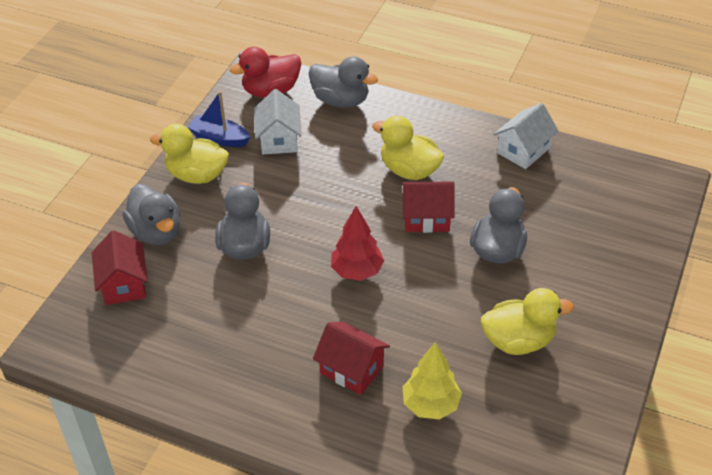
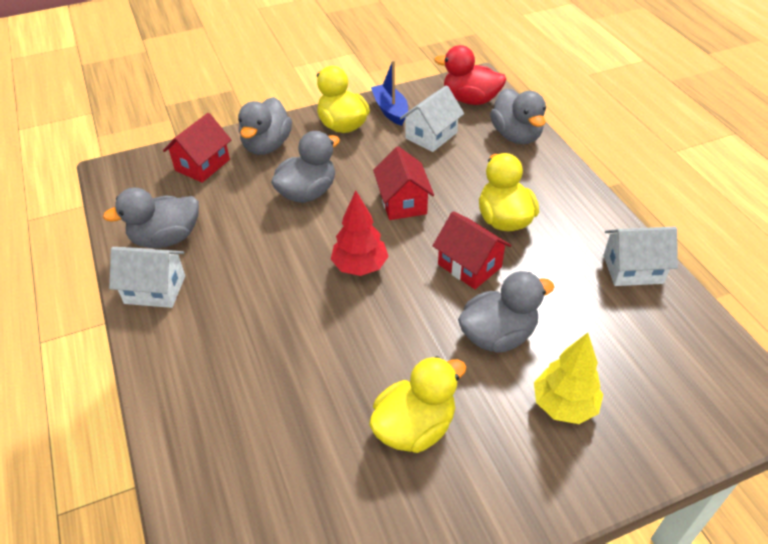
camera: 45 degrees right, 0 degrees up
(182, 358) = (166, 238): none -> grey duck
(231, 398) = (155, 289): none -> white house
(352, 369) = (256, 337): red house -> red house (403, 202)
(431, 405) = (272, 416): yellow tree -> yellow tree (564, 405)
(518, 341) = (414, 427): yellow duck -> yellow duck turned 75 degrees counterclockwise

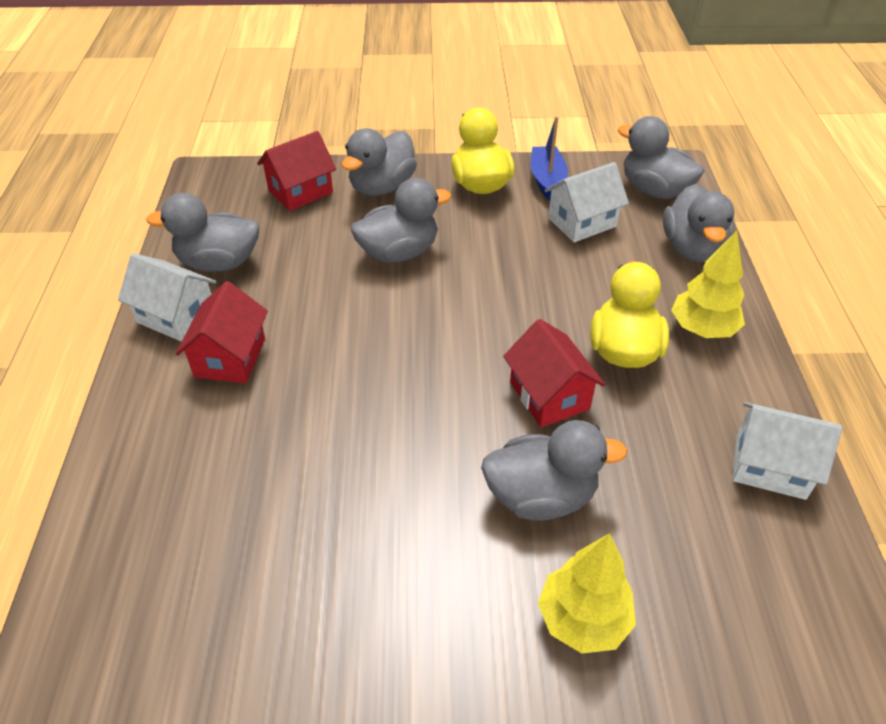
camera: 20 degrees right, 0 degrees up
(360, 267) = (414, 357): red tree -> none
(403, 202) = (505, 294): red house -> red house (230, 357)
(414, 427) = (376, 578): yellow duck -> none
(470, 99) = (654, 190): red duck -> grey duck
(549, 190) = (702, 329): none -> yellow tree

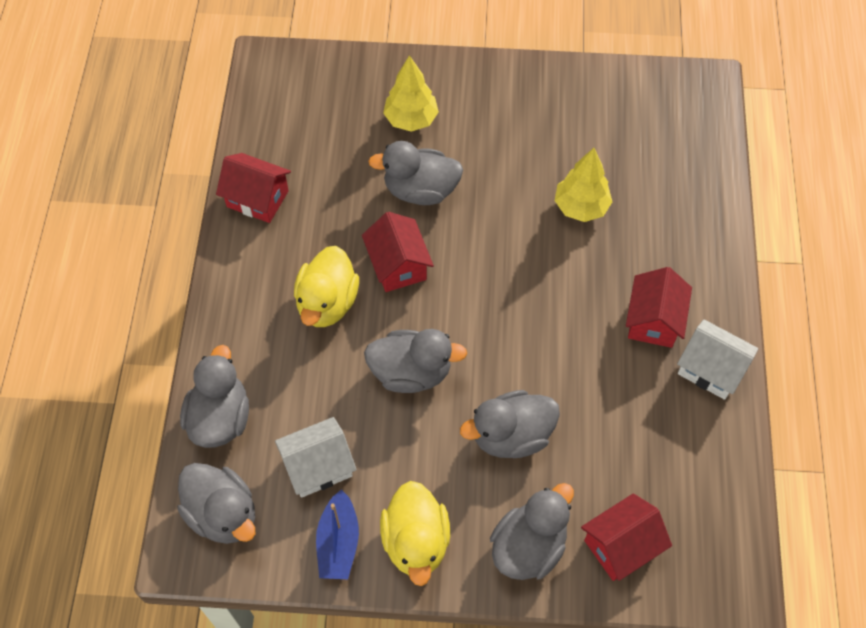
camera: 175 degrees left, 15 degrees up
(219, 263) = (688, 436): grey duck -> grey duck (411, 372)
(702, 329) = (253, 319): yellow tree -> yellow tree (581, 207)
(770, 466) = (257, 198): white house -> red house

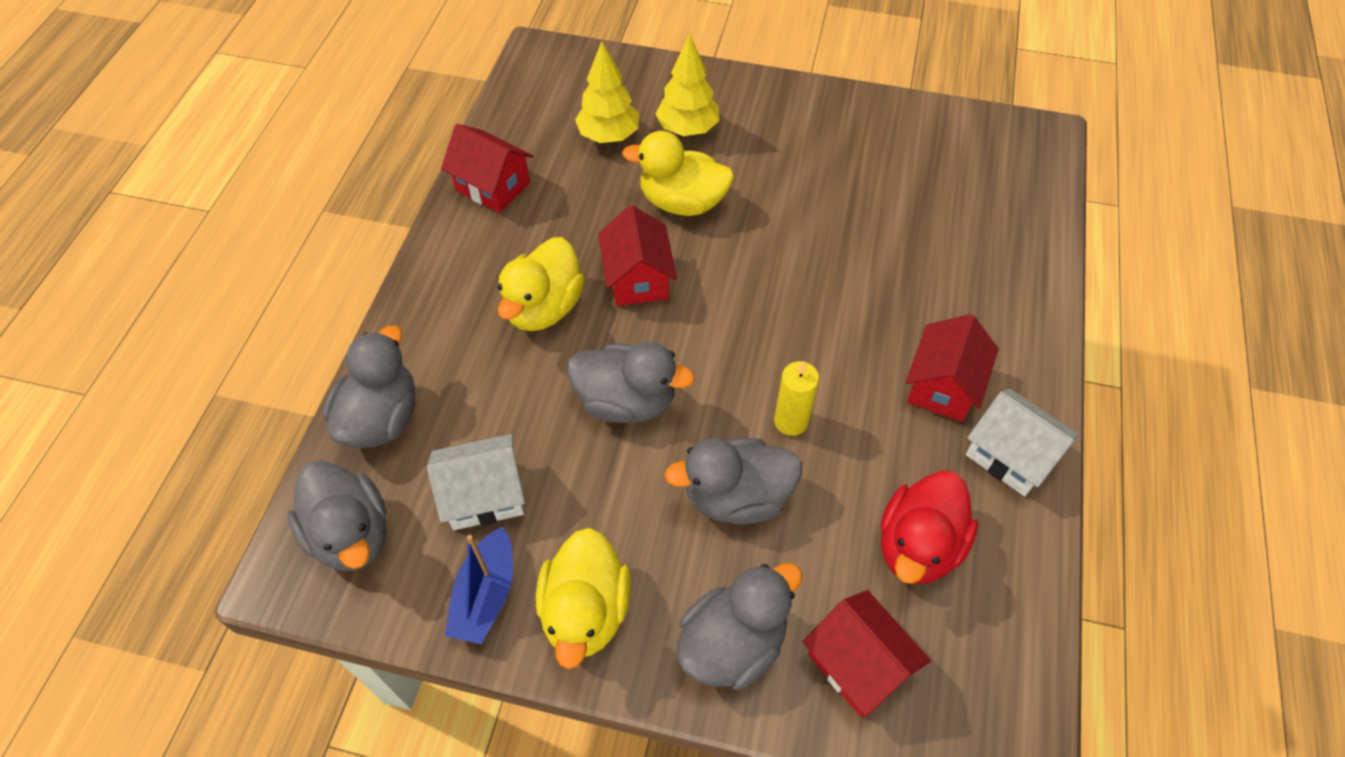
camera: 10 degrees right, 5 degrees down
(420, 190) = (682, 202): grey duck -> yellow duck
(542, 368) = (791, 421): none -> yellow candle
(581, 207) = (871, 245): yellow tree -> yellow tree (608, 136)
(621, 545) = (858, 664): red house -> red house turned 75 degrees clockwise
(651, 451) = (918, 546): none -> red duck

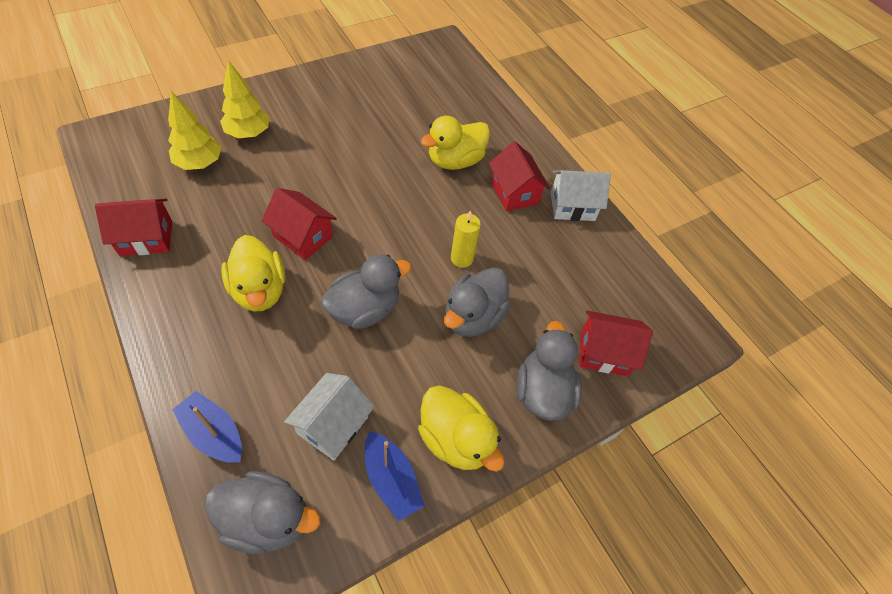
camera: 50 degrees left, 0 degrees up
(381, 418) = (214, 433): grey duck -> blue boat
(682, 202) = (287, 177): yellow duck -> yellow duck (455, 161)
(918, 546) = (575, 277): red duck -> none

